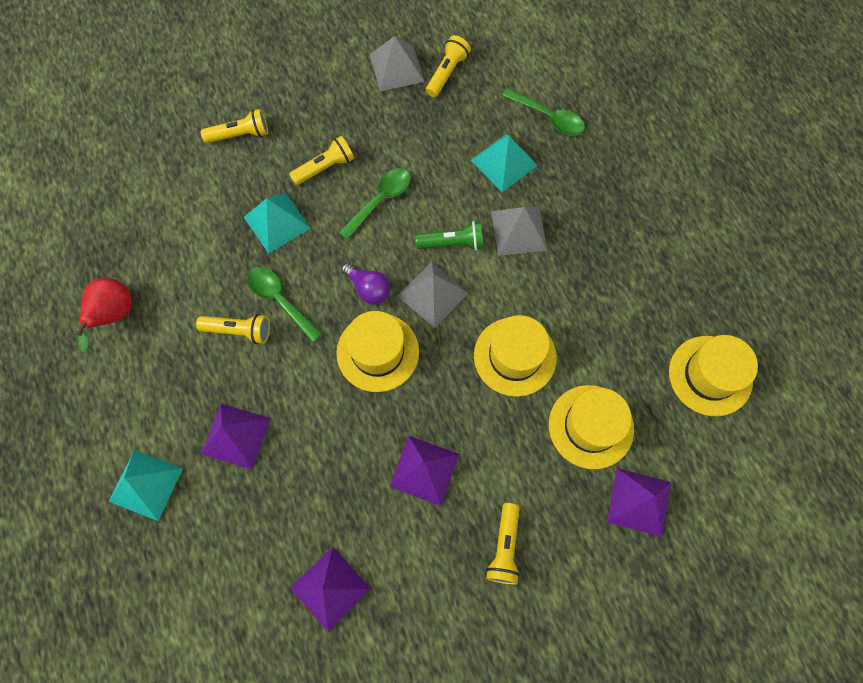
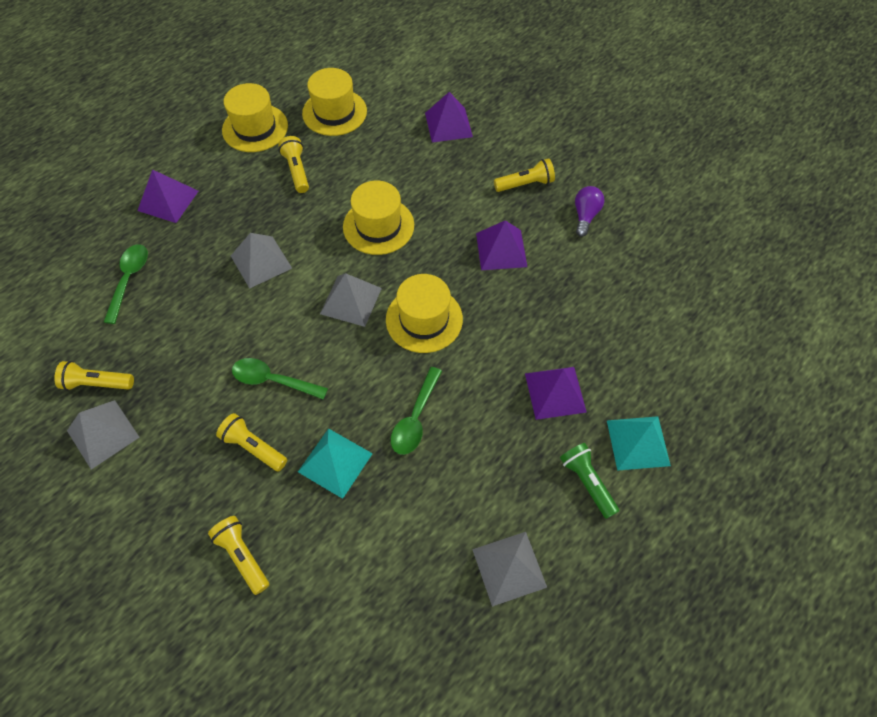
camera: 115 degrees left, 10 degrees down
(114, 316) = (509, 568): red pear -> grey pyramid
(239, 330) = (462, 439): yellow flashlight -> yellow flashlight (297, 170)
(330, 588) = (621, 273): purple pyramid -> purple pyramid (168, 200)
(368, 288) = (368, 351): purple light bulb -> purple light bulb (585, 216)
(453, 243) = (294, 305): green flashlight -> green flashlight (587, 482)
(504, 162) = (193, 297): turquoise pyramid -> none
(591, 426) = (409, 164): yellow hat -> yellow hat (255, 128)

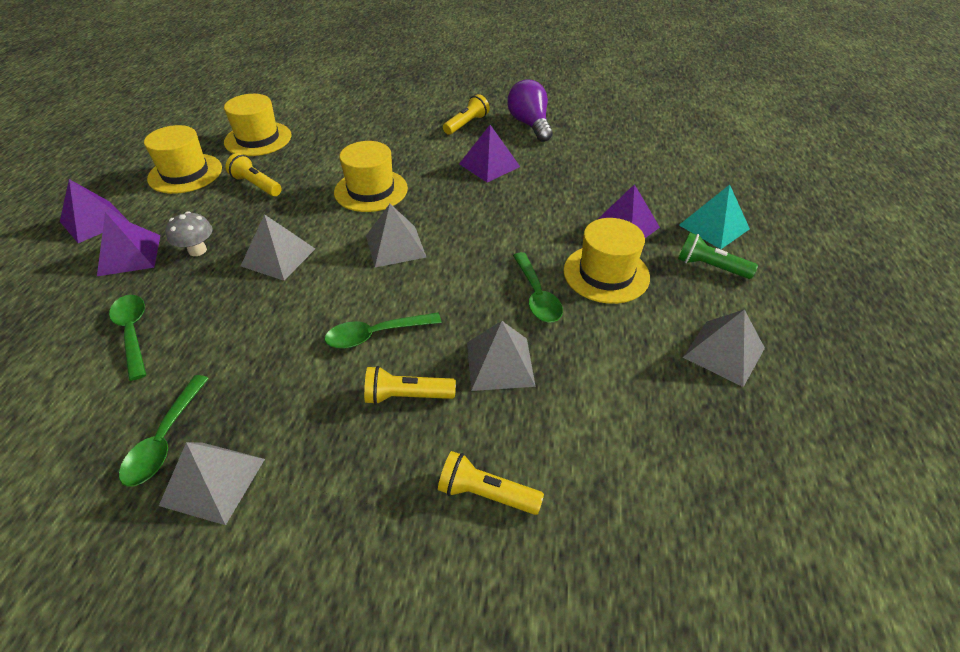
camera: 35 degrees left, 15 degrees down
(97, 383) = (165, 439): yellow flashlight -> green spoon
(213, 222) = (197, 250): none -> grey mushroom
(335, 462) = (500, 363): turquoise pyramid -> grey pyramid
(424, 319) = (473, 230): yellow hat -> yellow hat (606, 274)
(448, 125) = (369, 114): purple pyramid -> purple pyramid (94, 221)
(585, 216) = (530, 124): purple light bulb -> purple light bulb, size x1.55

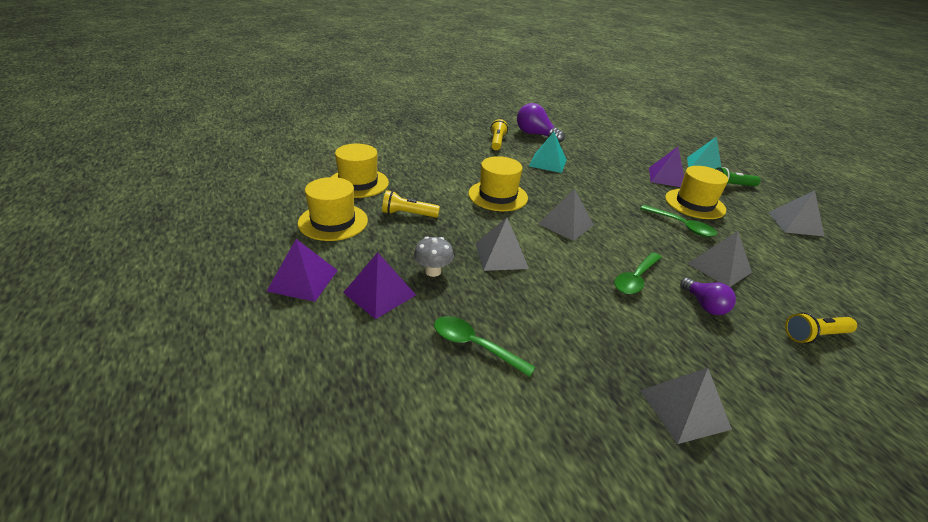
camera: 35 degrees left, 10 degrees down
(165, 439) = (614, 401): green spoon -> none
(406, 396) = (704, 305): yellow flashlight -> purple light bulb
(489, 165) = (547, 162): purple pyramid -> turquoise pyramid

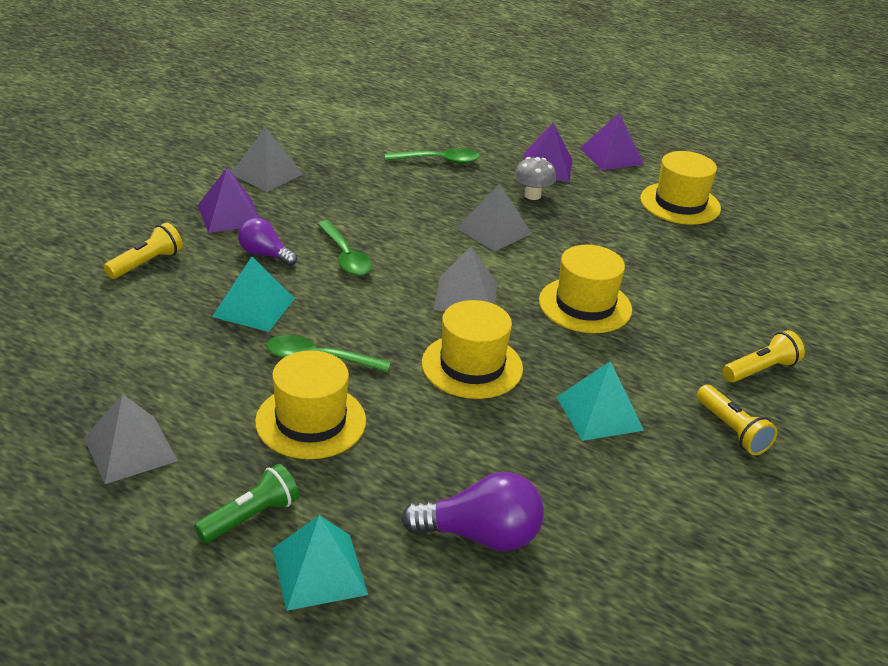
camera: 145 degrees right, 0 degrees up
(358, 183) = (745, 254): yellow hat -> yellow hat (472, 366)
(408, 214) = (635, 238): yellow flashlight -> yellow flashlight (761, 369)
(535, 135) = (708, 499): purple light bulb -> purple light bulb (480, 536)
(635, 279) = (345, 256): green spoon -> green spoon turned 150 degrees clockwise
(667, 177) = (382, 479): purple pyramid -> purple pyramid (230, 215)
(719, 268) = (254, 307): grey pyramid -> turquoise pyramid

